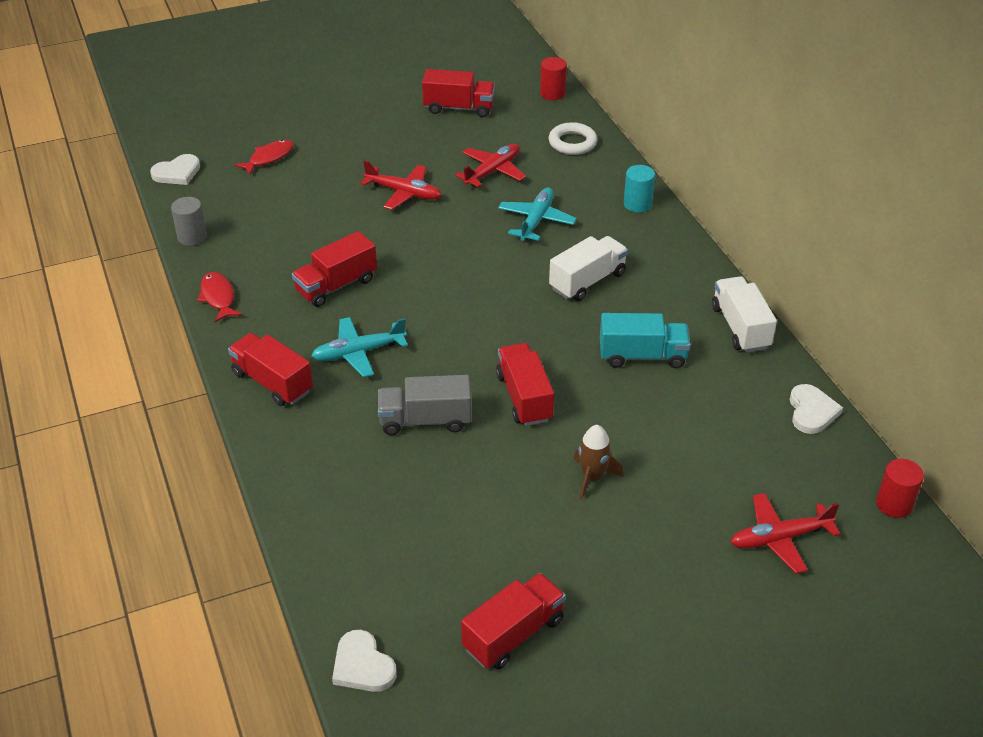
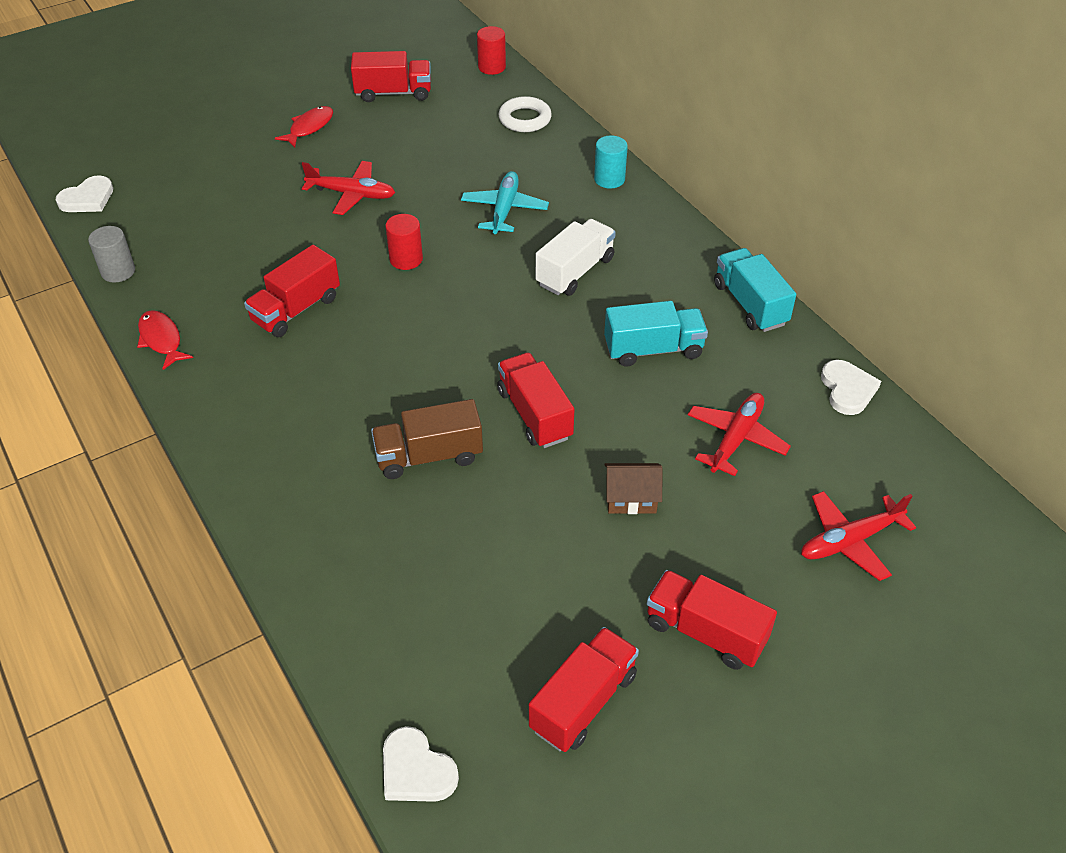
camera: 10 degrees left, 5 degrees up
(269, 158) = (191, 170): red fish -> red fish (309, 127)
(272, 382) = (243, 434): red truck -> red truck (705, 632)
(359, 353) = (337, 385): turquoise plane -> none
(425, 420) = (429, 456): grey truck -> brown truck
(492, 171) = (445, 159): red plane -> red plane (736, 439)
(593, 477) = (631, 498): brown rocket -> brown house
(740, 327) = (750, 304): white truck -> turquoise truck
(894, 504) = (960, 483): red cylinder -> red cylinder (406, 259)

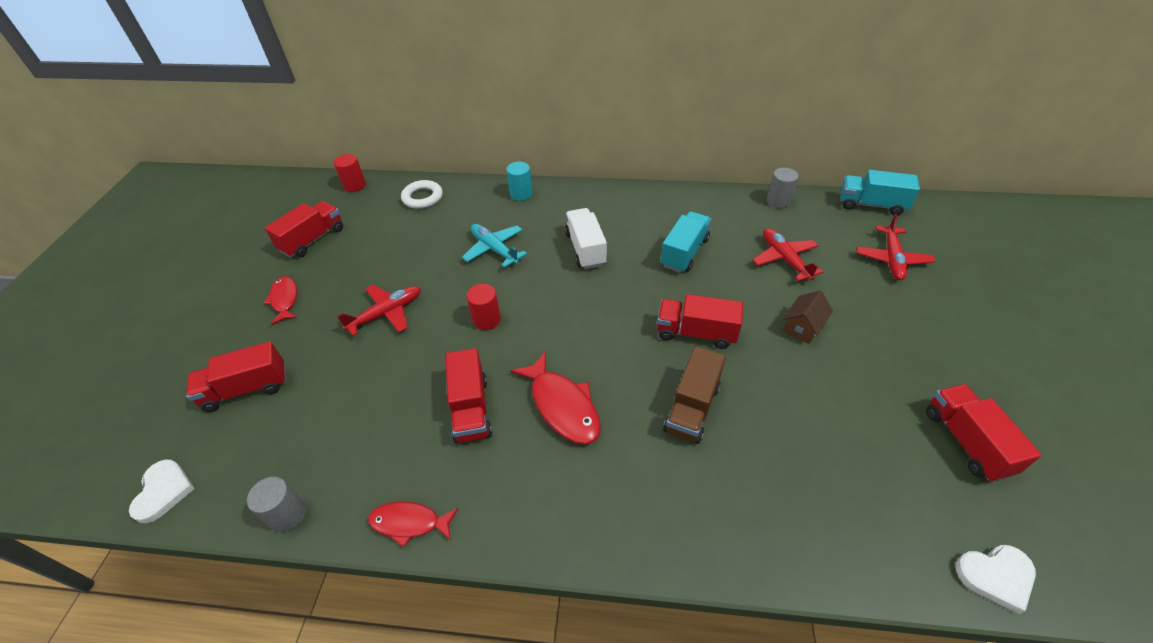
camera: 50 degrees left, 0 degrees up
(351, 365) = (562, 406): none -> red fish
(705, 632) = (932, 352): red truck -> red truck (246, 389)
(750, 304) = (682, 199): turquoise truck -> turquoise truck (871, 205)
(847, 389) = (778, 201): white heart -> grey cylinder

